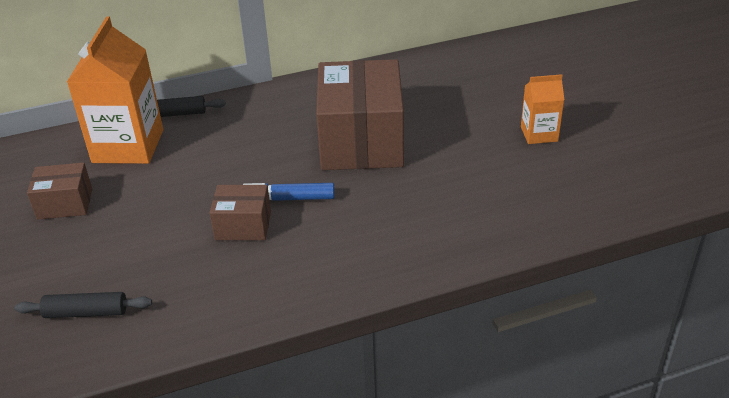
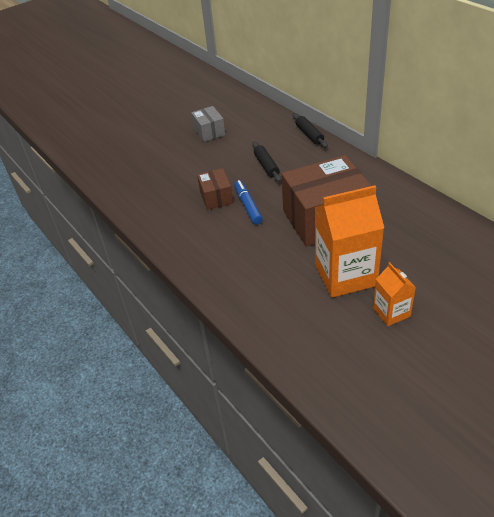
camera: 75 degrees right, 5 degrees up
(65, 204) = (209, 132): brown box -> grey box
(86, 312) = (133, 171): black rolling pin -> black rolling pin (266, 166)
(128, 146) = (268, 131): orange carton -> orange carton (345, 275)

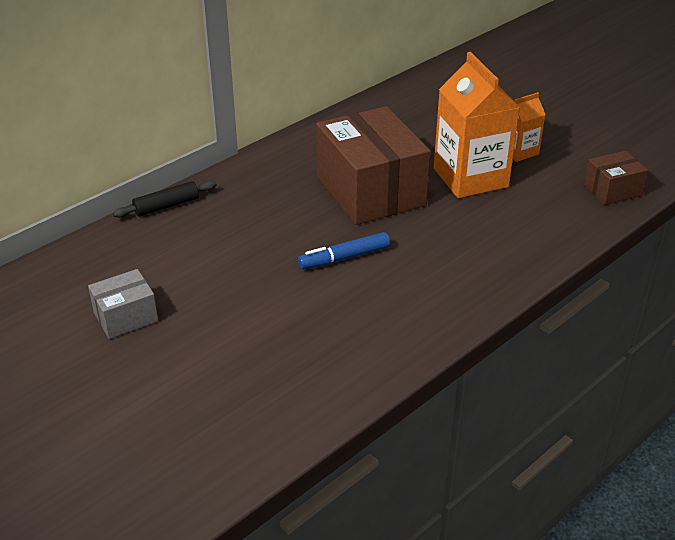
camera: 100 degrees left, 5 degrees down
(216, 197) = (323, 291): brown box -> brown box (612, 190)
(266, 166) = (244, 245): black rolling pin -> none

